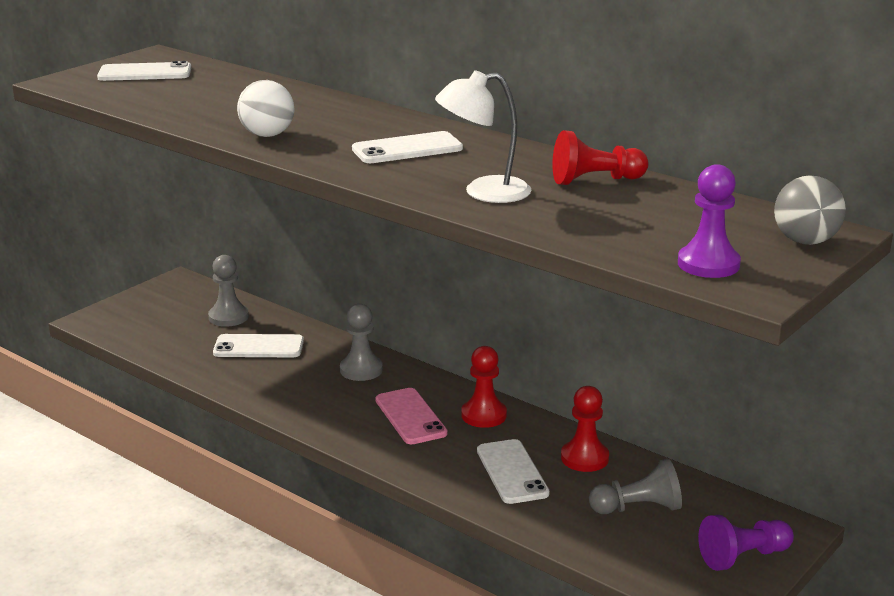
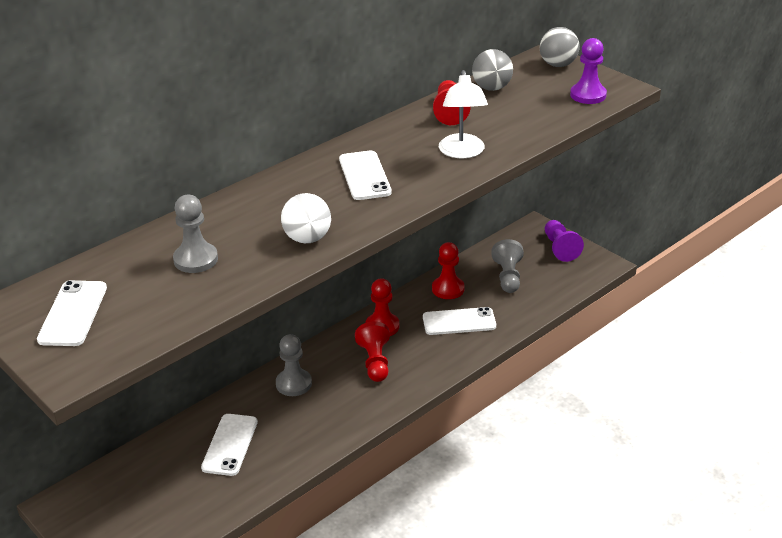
camera: 80 degrees left, 10 degrees up
(228, 317) = (160, 465): grey pawn -> grey pawn (196, 259)
(410, 417) = (375, 362): pink phone -> red pawn
(687, 201) = (491, 88): none -> grey ball

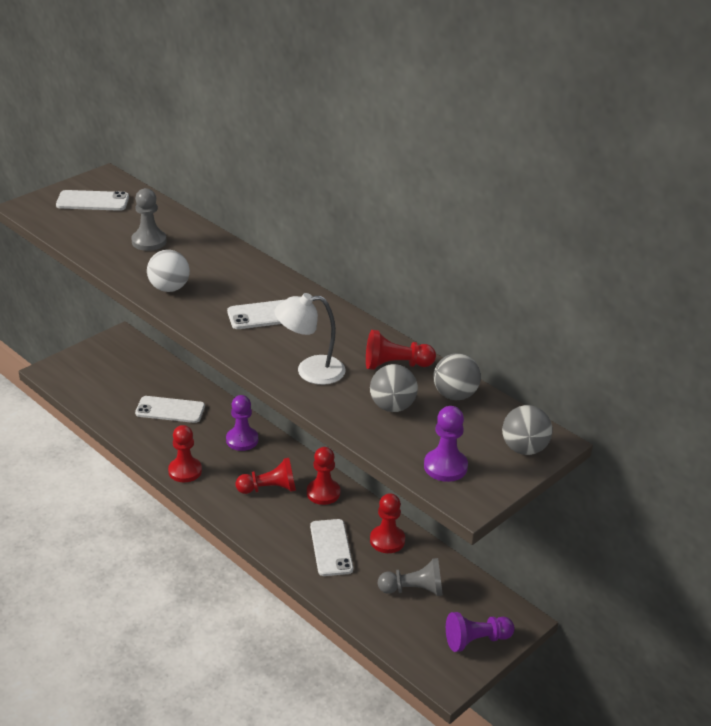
camera: 85 degrees right, 0 degrees up
(293, 384) = (242, 440): grey pawn -> purple pawn
(343, 425) = (185, 471): none -> red pawn
(512, 115) = (392, 406): none -> grey ball

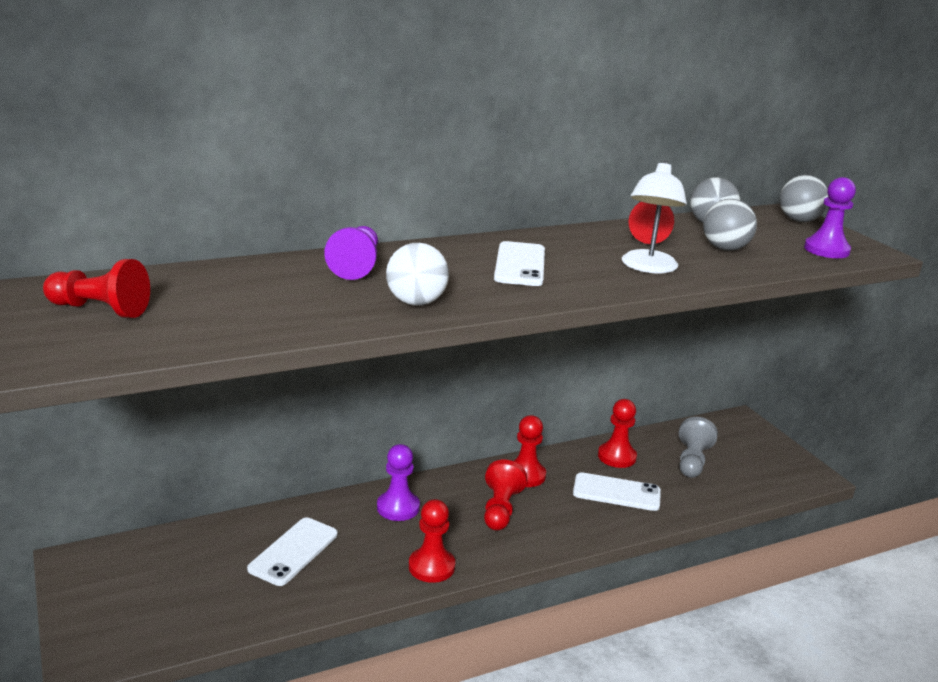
camera: 70 degrees left, 10 degrees down
(92, 201) = (100, 309): white phone -> red pawn
(149, 241) = (275, 294): grey pawn -> none
(476, 640) = (765, 447): purple pawn -> purple pawn (356, 266)

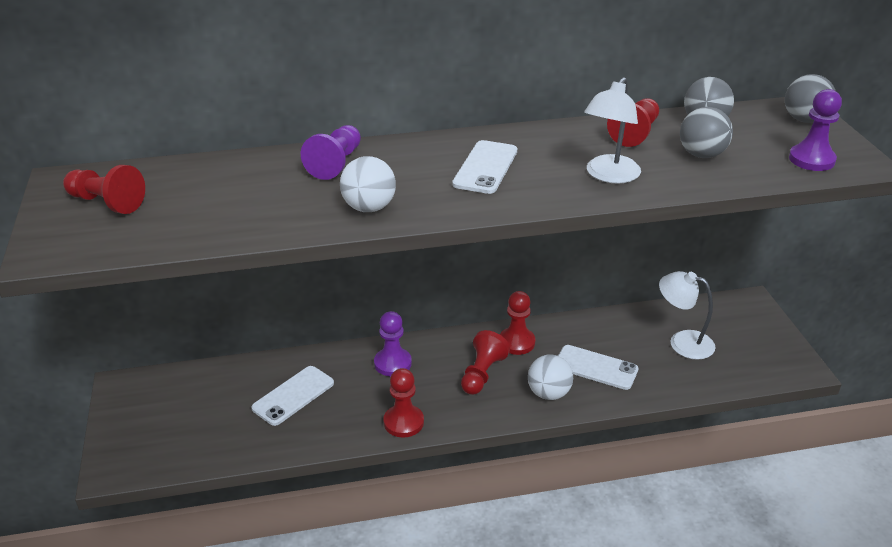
camera: 15 degrees right, 10 degrees up
(578, 522) = (548, 393): none -> white ball
(616, 457) = (610, 331): red pawn -> none
(692, 461) = (682, 342): grey pawn -> white lamp

